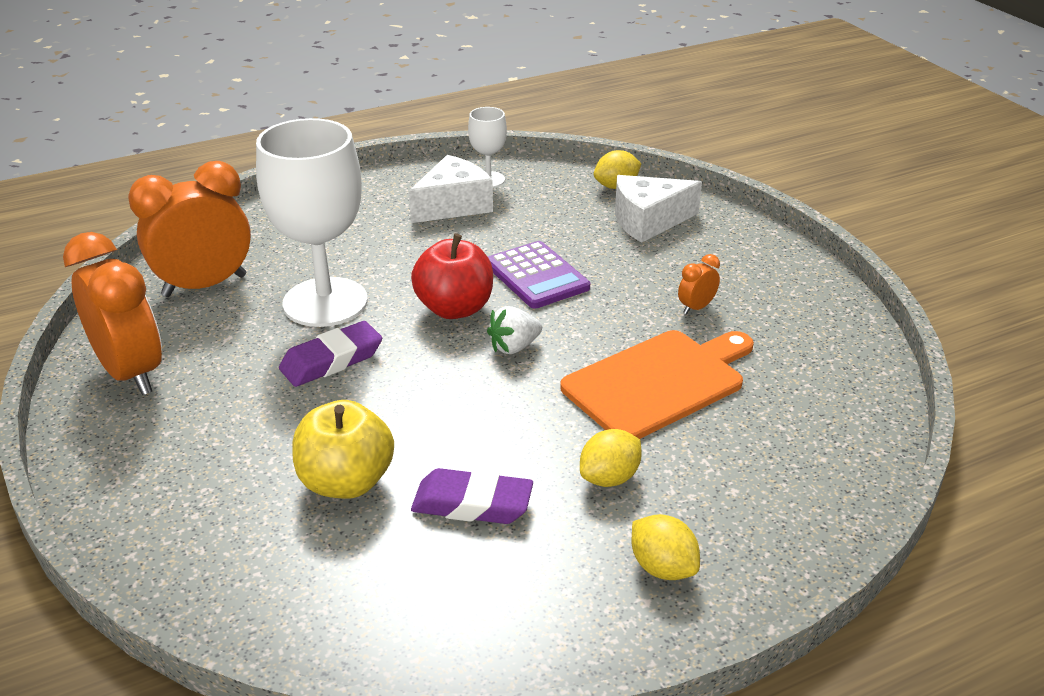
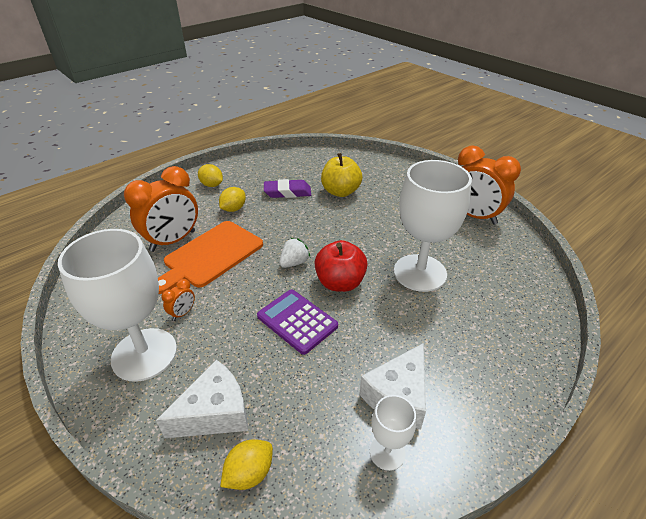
camera: 165 degrees right, 5 degrees up
(205, 286) = (501, 271): orange clock -> orange clock (173, 241)
(331, 360) = (386, 238): purple eraser -> none
(738, 274) = (144, 354): none -> white goblet

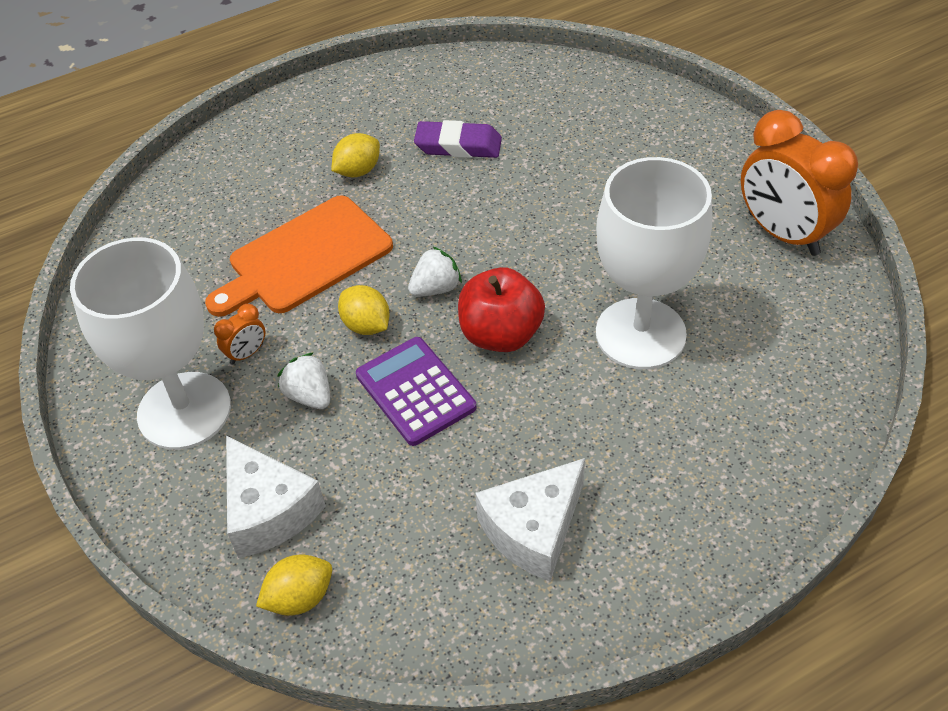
camera: 15 degrees right, 10 degrees up
(173, 241) = (249, 223): orange clock -> none
(212, 185) = (330, 116): yellow lemon -> yellow lemon (366, 325)
(215, 413) = (269, 511): white cheese -> white cheese turned 75 degrees clockwise
(229, 333) = (309, 395): none -> white strawberry
(340, 192) = (554, 154): yellow apple -> none
(387, 452) = (492, 603): white goblet -> none

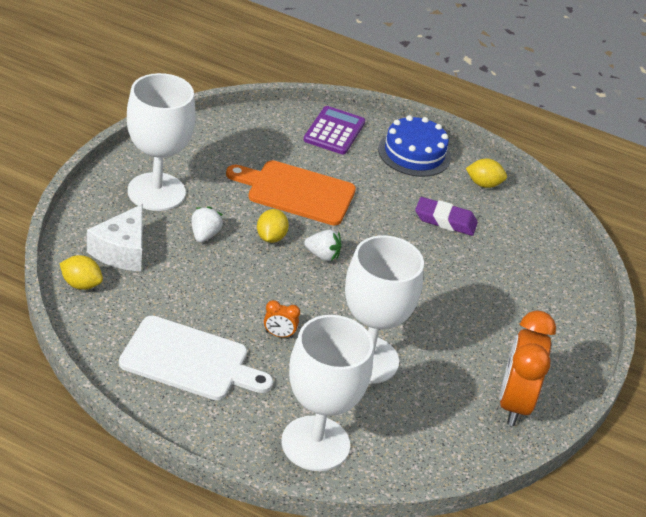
camera: 45 degrees right, 10 degrees down
(247, 353) = (211, 198): orange clock -> orange clock (279, 335)
(326, 115) = (414, 153): none -> blue cake
(358, 171) = (382, 185): yellow lemon -> yellow lemon (483, 184)
(415, 391) = (242, 276): purple calculator -> purple calculator (334, 131)
(458, 145) = (445, 220): purple eraser -> purple eraser turned 45 degrees counterclockwise
(501, 334) = (312, 297): red apple -> none
(533, 530) = (189, 360): white cheese -> white cutting board
(755, 458) = (315, 443): none -> white goblet

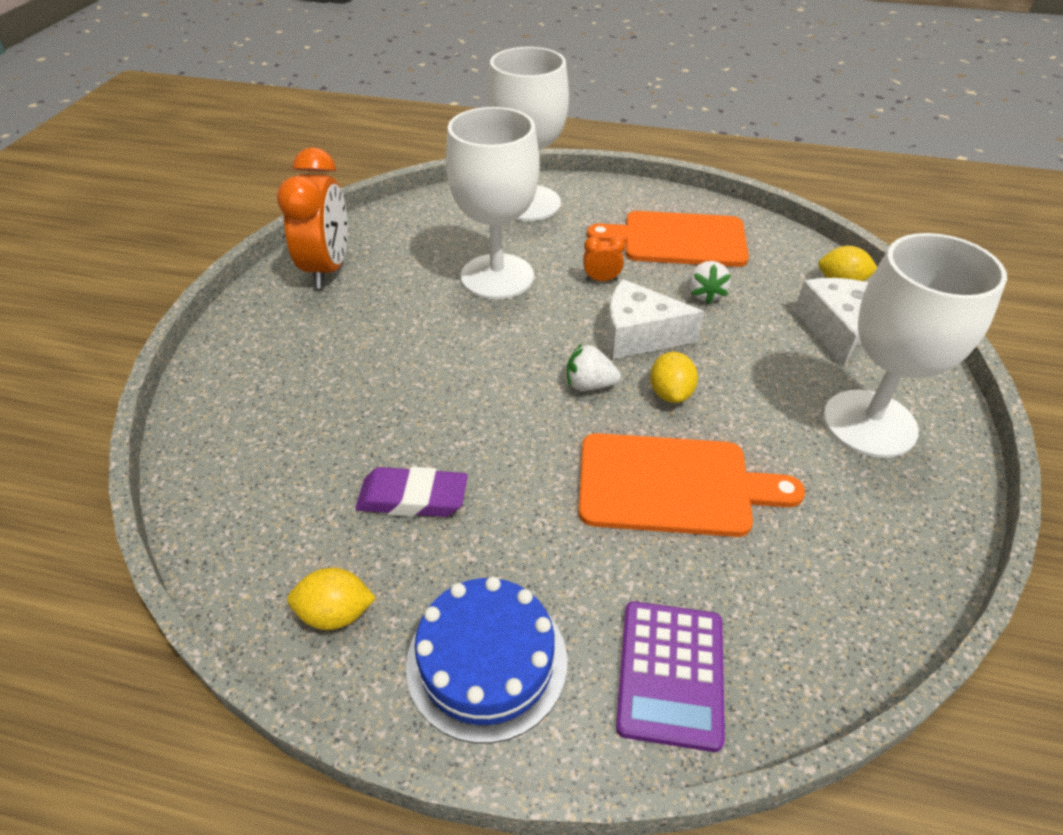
camera: 175 degrees right, 5 degrees up
(189, 360) = (678, 239): white cutting board -> orange cutting board
(204, 235) = (757, 374): white strawberry -> white strawberry (705, 294)
(271, 280) = (639, 335): none -> white cheese

